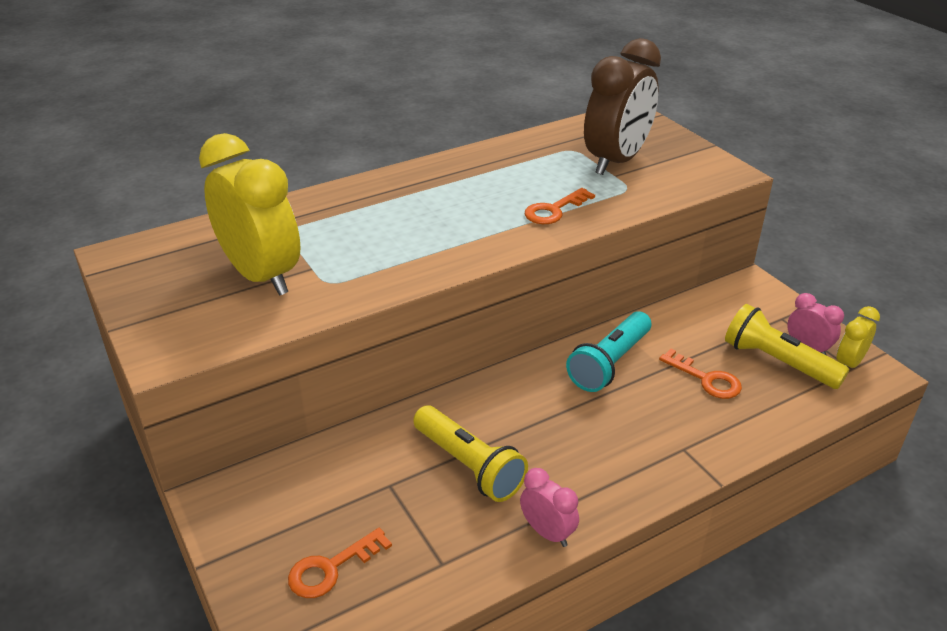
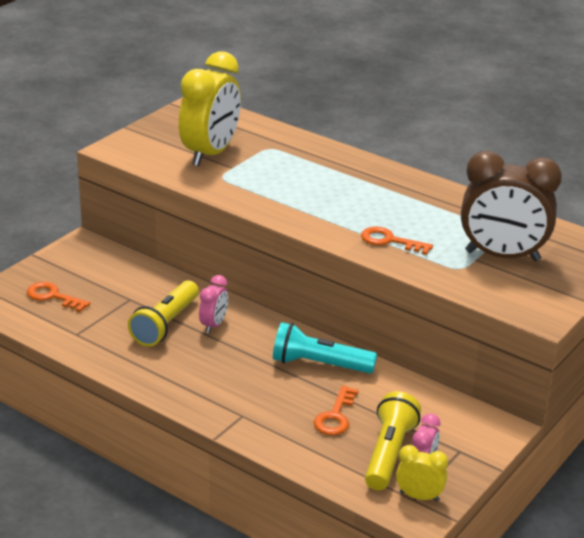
camera: 65 degrees right, 5 degrees down
(547, 532) = (123, 368): pink clock -> pink clock (214, 325)

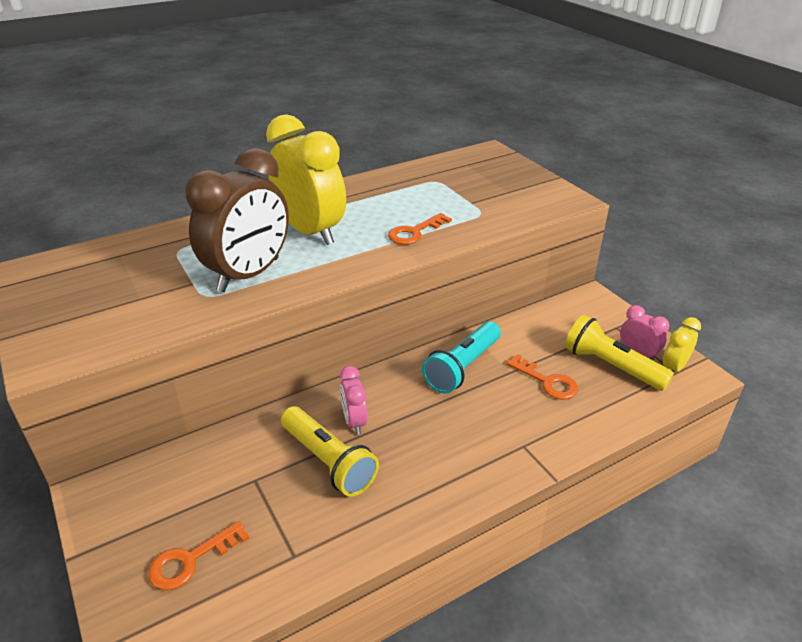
camera: 65 degrees left, 5 degrees up
(210, 154) = (146, 290): yellow clock -> yellow clock (310, 231)
(214, 325) = (354, 421): pink clock -> pink clock turned 150 degrees counterclockwise
(502, 256) = (473, 191): brown clock -> brown clock (249, 275)

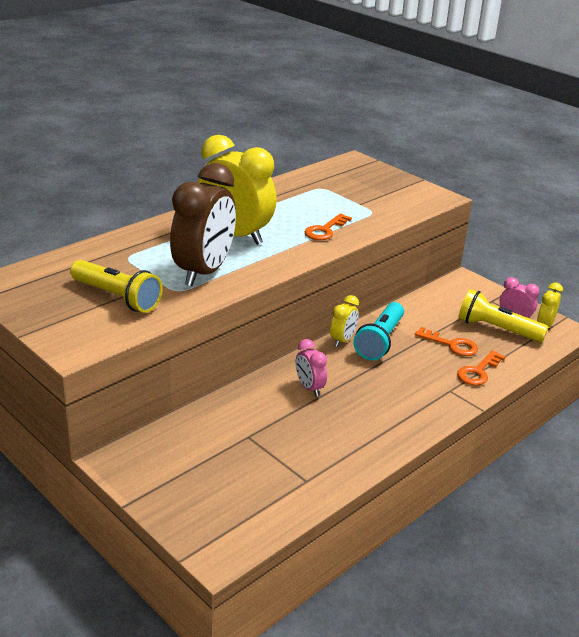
camera: 15 degrees left, 5 degrees down
(191, 560) = (226, 493): orange key -> orange key (478, 372)
(328, 461) = (302, 417): yellow flashlight -> yellow flashlight (117, 297)
(419, 362) = (342, 340): none -> yellow clock

